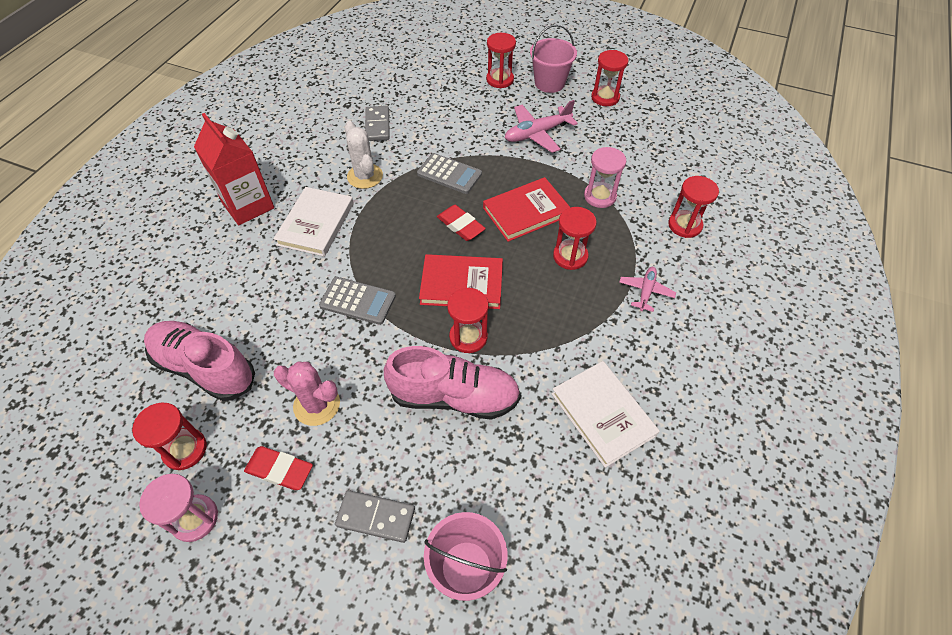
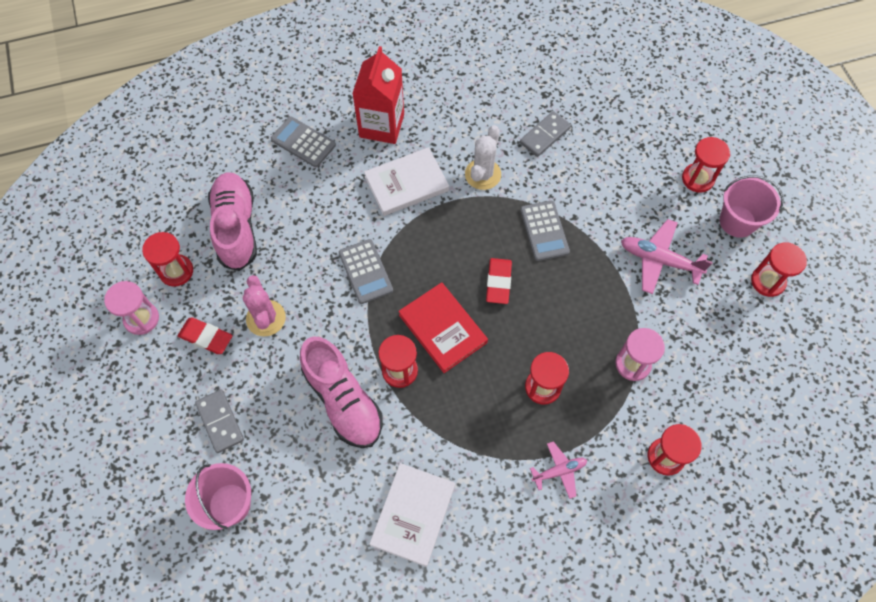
camera: 50 degrees right, 10 degrees up
(193, 264) = (303, 142): none -> grey calculator
(279, 470) = (206, 337): red eraser -> red eraser turned 45 degrees counterclockwise
(526, 212) = (559, 319): red book -> none

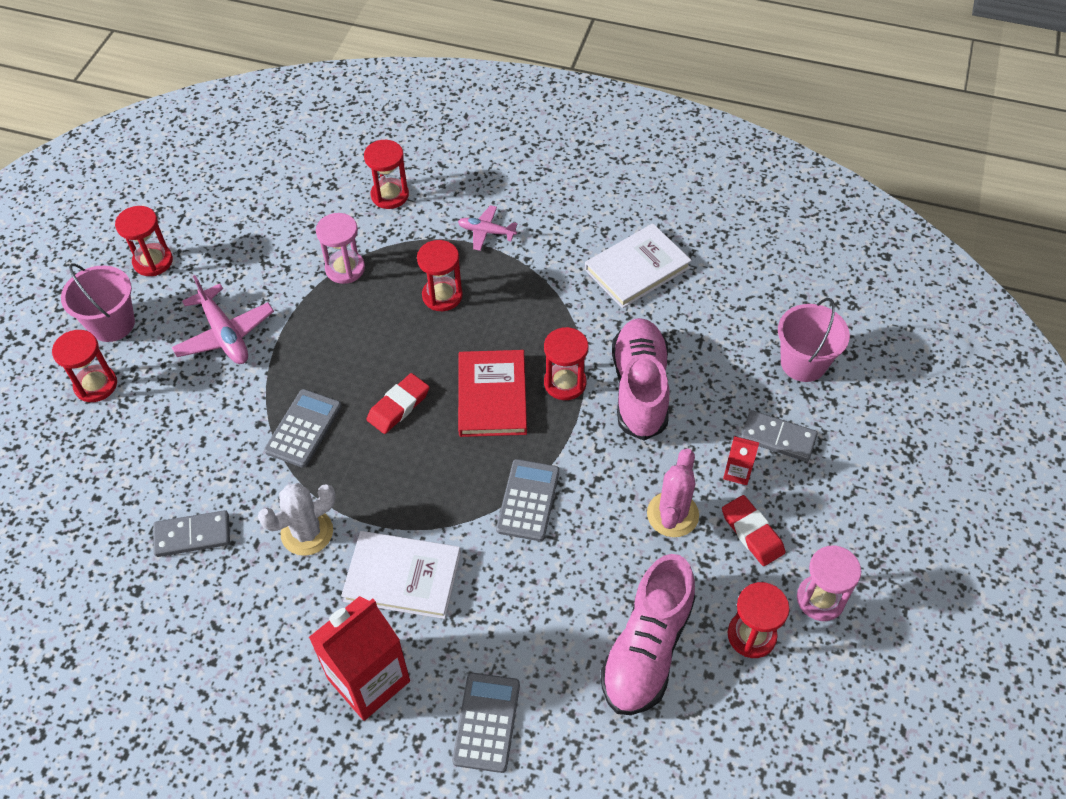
camera: 145 degrees left, 10 degrees down
(220, 421) = (778, 438): grey domino -> grey domino turned 75 degrees counterclockwise
(237, 376) = (737, 472): none -> red carton
(303, 142) = (486, 722): grey calculator -> grey calculator turned 150 degrees counterclockwise

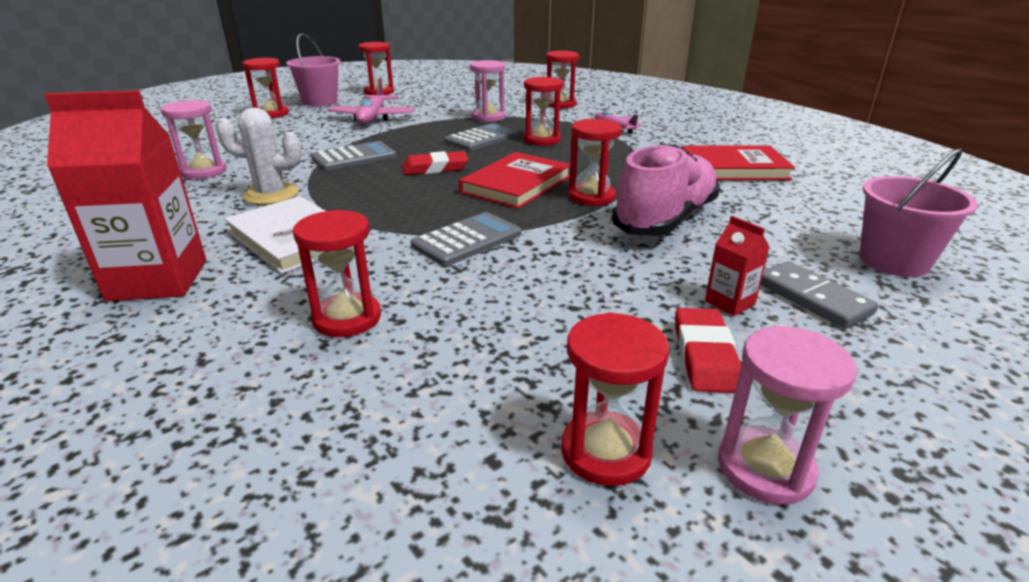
camera: 35 degrees right, 25 degrees down
(192, 535) = (203, 172): grey domino -> pink hourglass
(486, 722) = (187, 359): grey calculator -> grey calculator (482, 138)
(537, 630) = (347, 318): none -> red hourglass
(637, 268) = (733, 168): white book -> red book
(647, 649) = (442, 391): pink shoe -> none
(672, 514) = (610, 302): pink cactus -> none

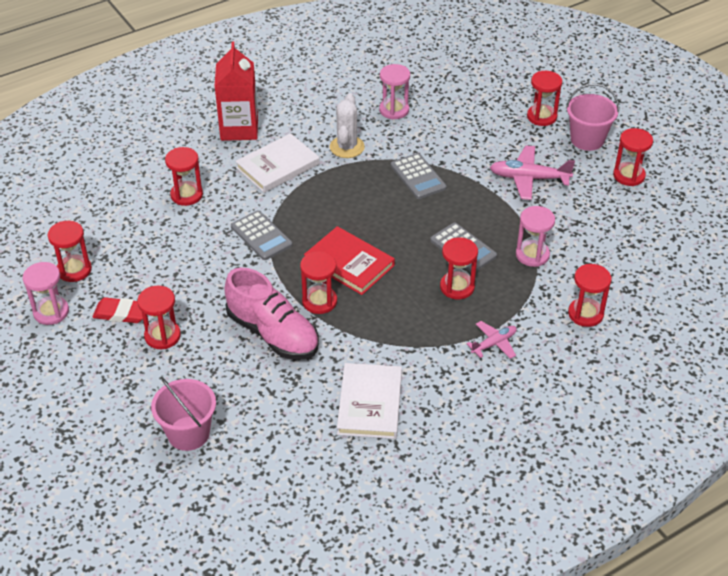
camera: 95 degrees right, 15 degrees up
(435, 168) = (389, 220): red eraser -> none
(729, 303) = (162, 336): red carton -> red hourglass
(733, 168) = (370, 403): red book -> white book
(812, 298) = (157, 373): grey domino -> none

